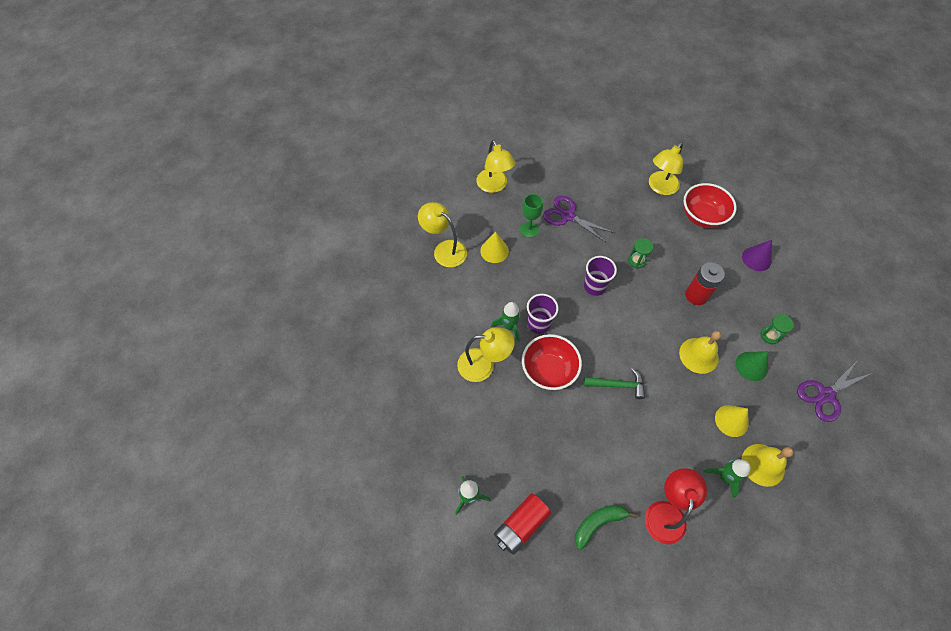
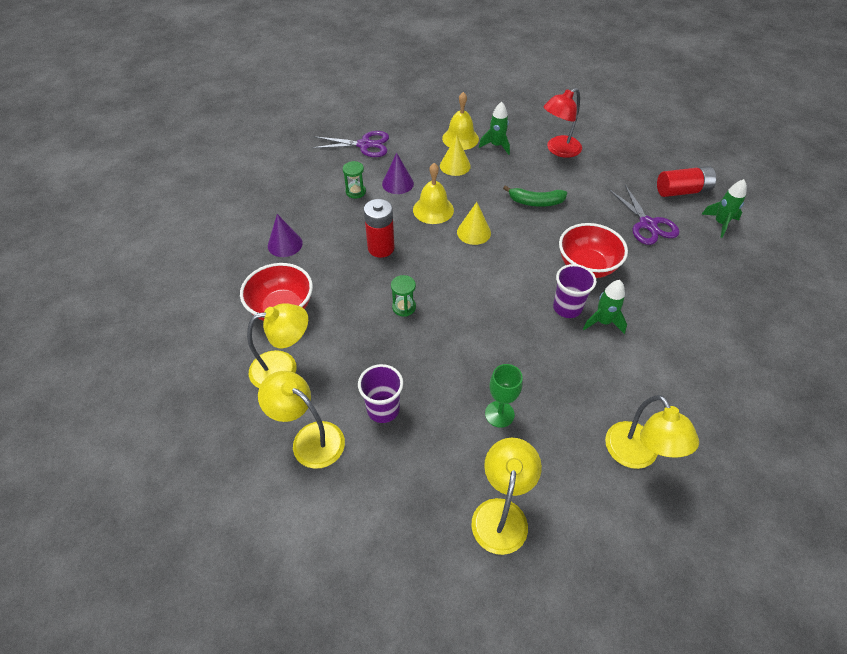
camera: 145 degrees left, 10 degrees down
(484, 365) = (654, 303): yellow lamp -> yellow lamp (309, 438)
(494, 251) = (566, 413): yellow cone -> yellow cone (473, 232)
(567, 216) = (434, 402): purple scissors -> purple scissors (647, 224)
(594, 286) = (475, 309): purple cup -> purple cup (383, 409)
(598, 523) = (616, 167): green banana -> green banana (535, 202)
(617, 385) = (528, 226): green hammer -> none
(751, 366) = (398, 183): green cone -> purple cone

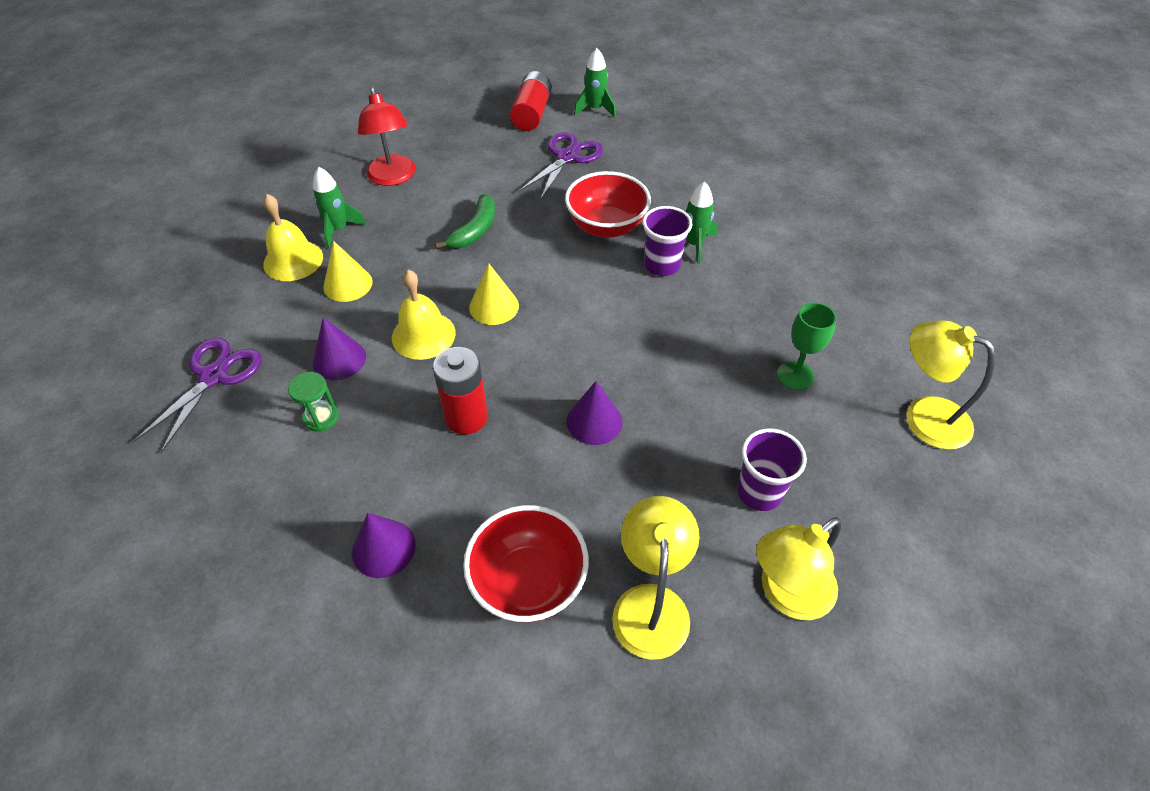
camera: 70 degrees left, 0 degrees up
(404, 307) = (594, 421): green hourglass -> purple cone
(637, 455) = (870, 284): yellow lamp -> none
(647, 224) = (567, 157): purple scissors -> purple scissors turned 60 degrees counterclockwise

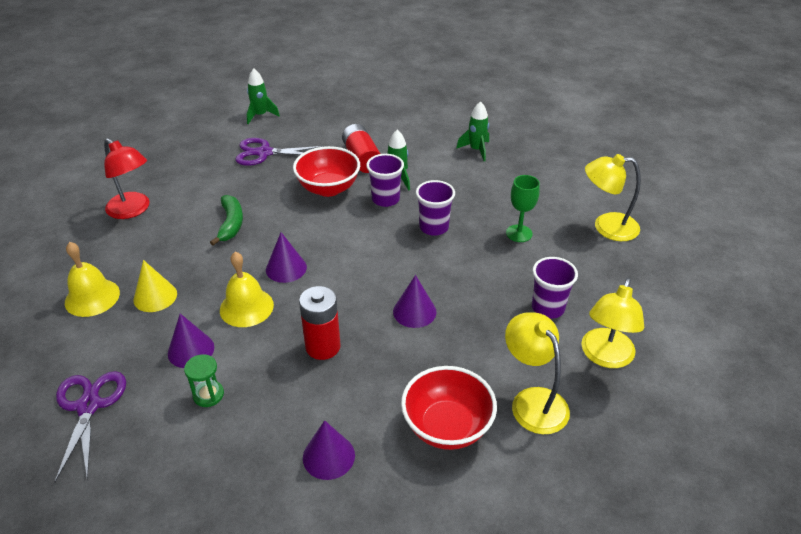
camera: 30 degrees left, 10 degrees down
(338, 230) = (115, 262): green rocket -> green rocket (476, 150)
(494, 306) = (286, 268): yellow cone -> purple cone
(531, 114) = (213, 132): red battery -> red battery (361, 158)
(567, 157) = (264, 153): purple scissors -> purple scissors turned 90 degrees counterclockwise
(693, 324) = (434, 227): none -> purple cup

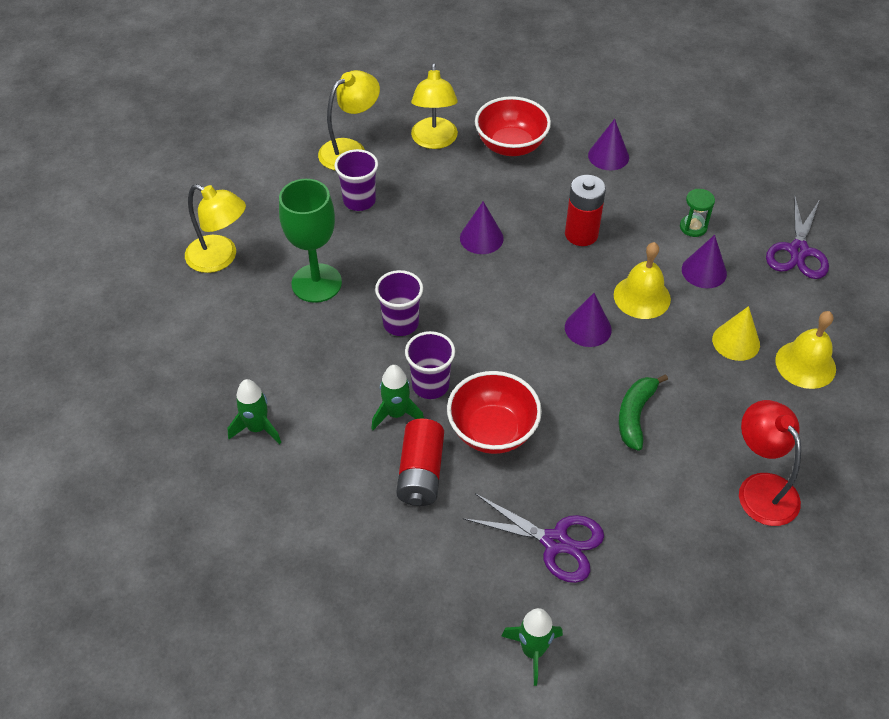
camera: 155 degrees left, 10 degrees up
(519, 233) = (316, 283): green goblet -> green goblet, size x1.62

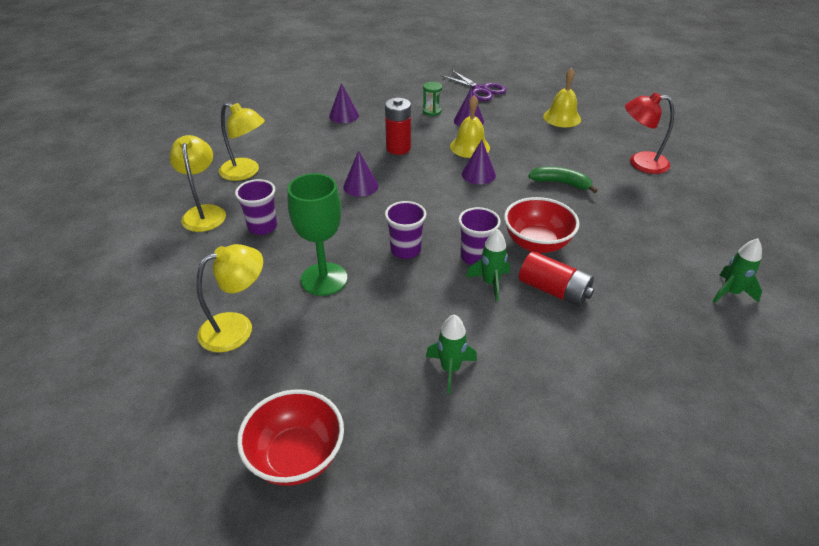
camera: 60 degrees left, 10 degrees down
(511, 146) = (291, 145): red bowl -> red bowl (296, 456)
(555, 542) = (645, 250): purple scissors -> none
(635, 415) = (561, 183): green banana -> green banana turned 150 degrees clockwise
(736, 342) = (530, 131): yellow cone -> none

